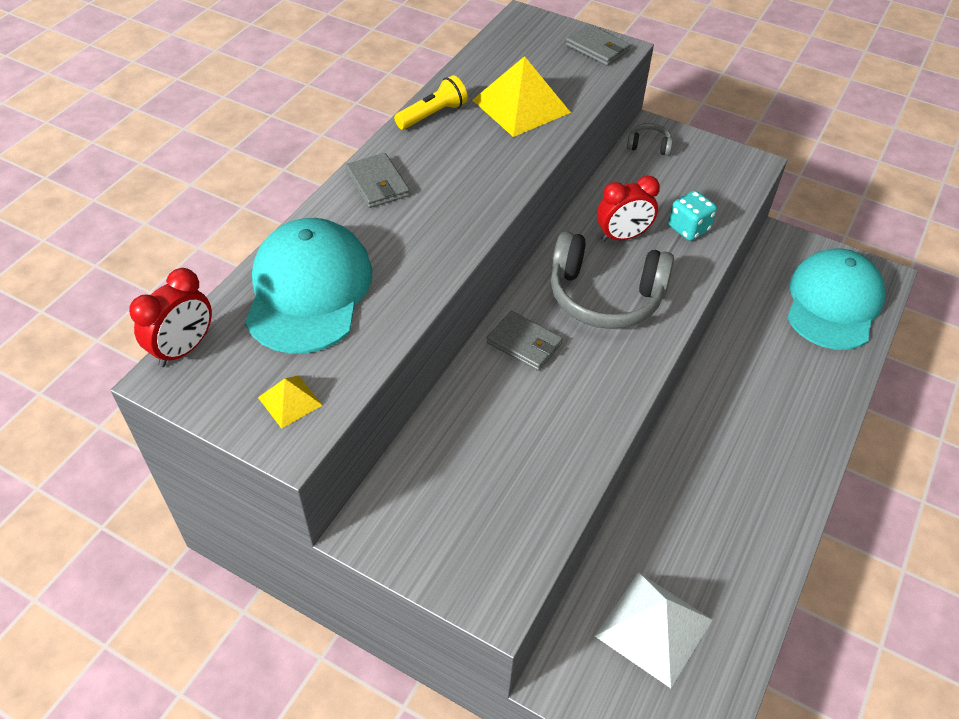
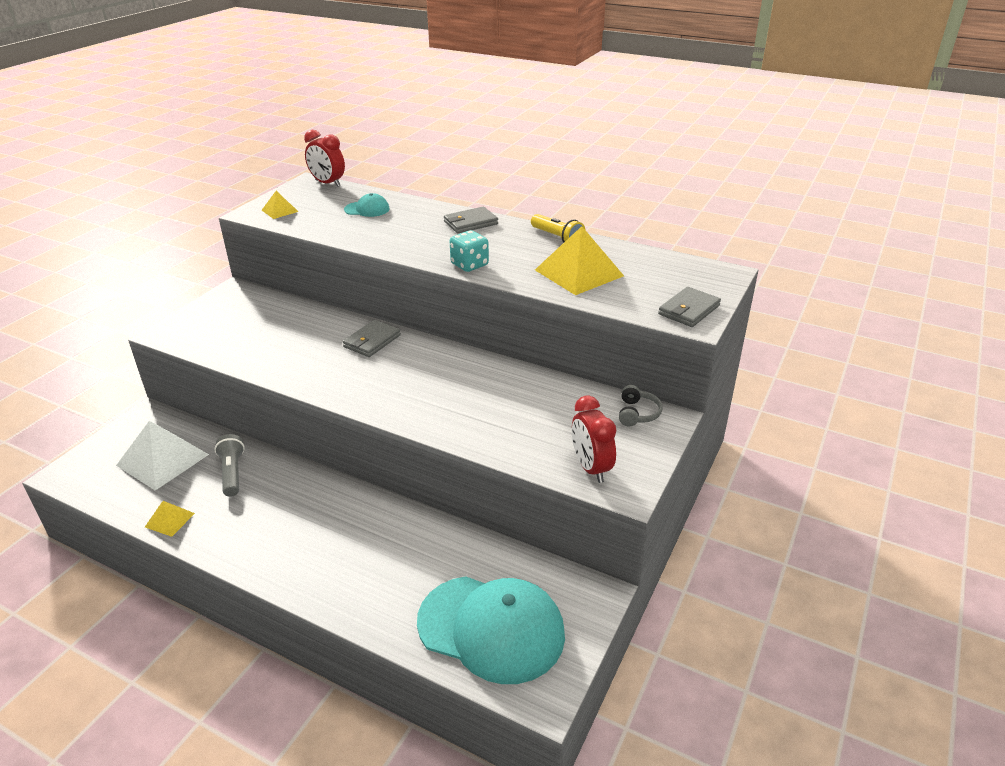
camera: 90 degrees right, 15 degrees down
(308, 290) = (367, 209): turquoise cap -> turquoise cap, size x0.44
(605, 296) = (420, 379): grey headphones -> none
(622, 236) = (495, 391): red clock -> red clock (591, 468)
(670, 536) = (232, 473): none -> grey flashlight
(688, 228) = (510, 432): turquoise dice -> turquoise dice (469, 265)
(759, 587) = (169, 520): none -> yellow pyramid

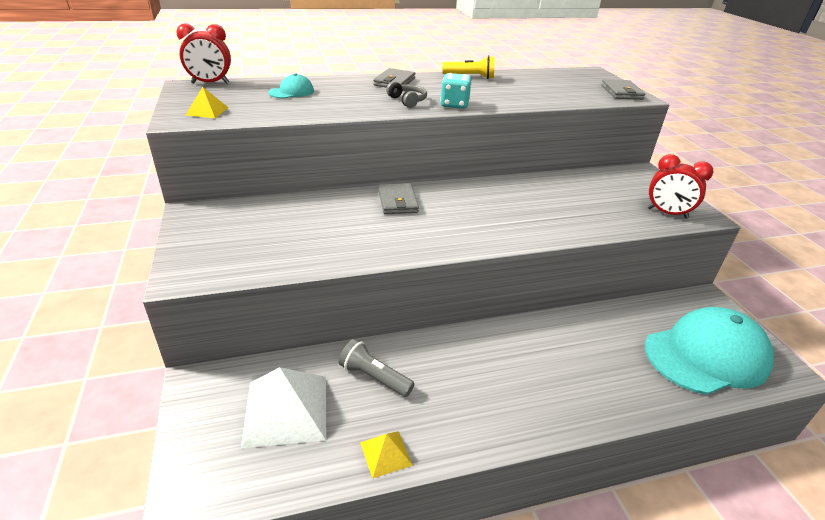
camera: 45 degrees left, 0 degrees up
(579, 273) = (527, 91): yellow pyramid -> none
(637, 413) = (627, 175): grey headphones -> grey headphones (407, 101)

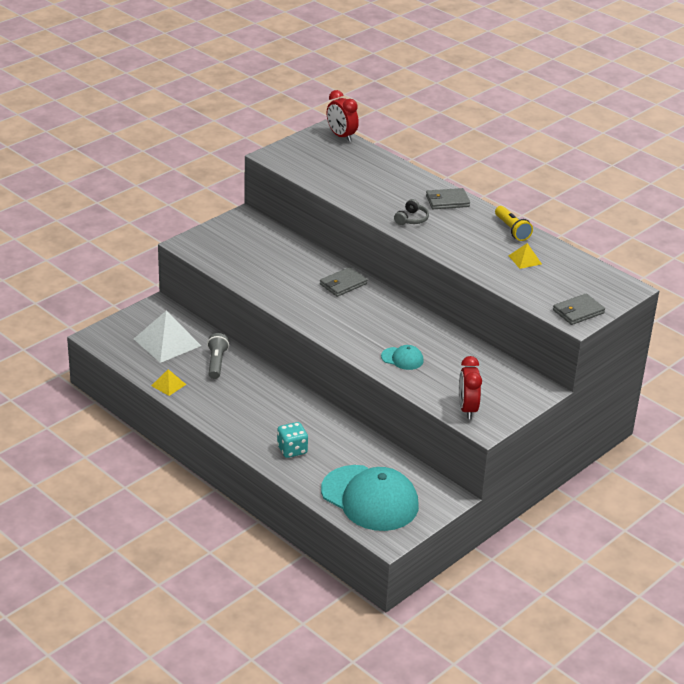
camera: 60 degrees right, 0 degrees up
(207, 111) = (295, 158): yellow pyramid -> yellow pyramid (525, 259)
(291, 92) = (366, 170): turquoise cap -> turquoise cap (402, 358)
(454, 105) = (430, 240): turquoise dice -> turquoise dice (292, 450)

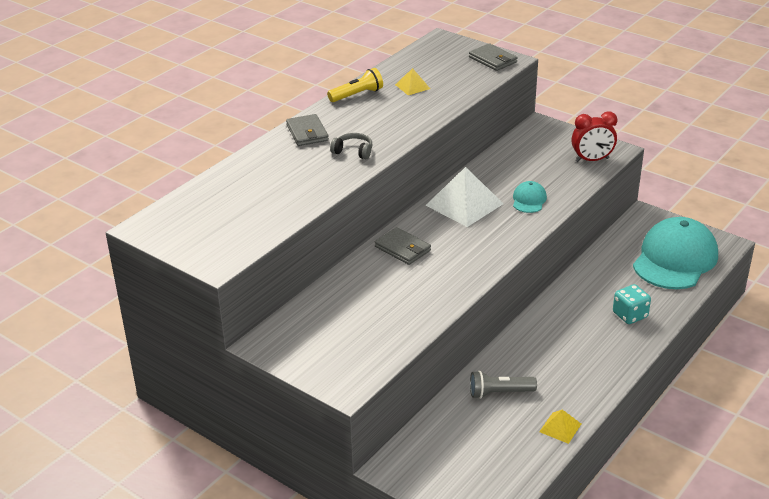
camera: 95 degrees left, 0 degrees up
(167, 342) = (472, 444): white pyramid -> white pyramid (464, 204)
(341, 136) = (156, 214): red clock -> none

